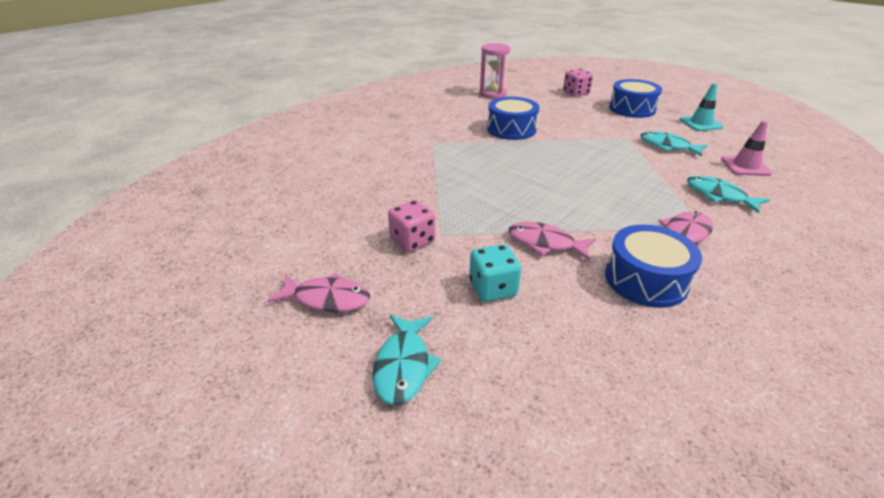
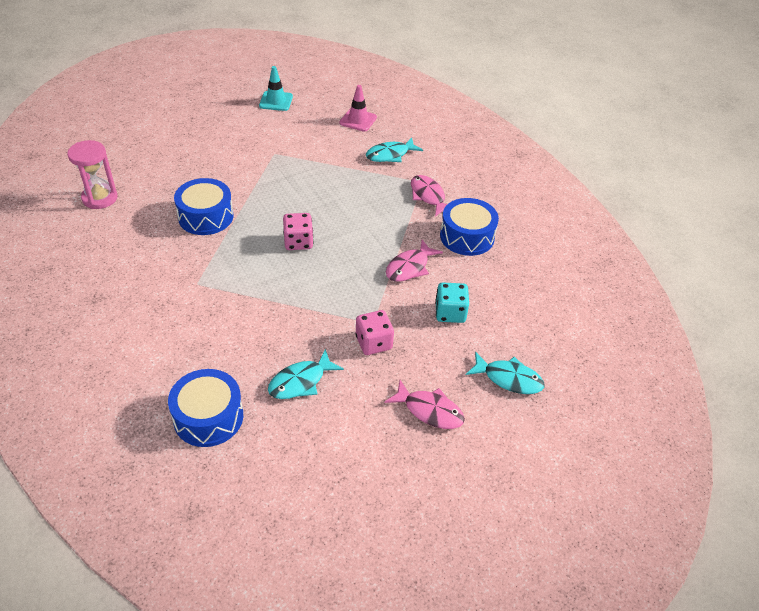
camera: 75 degrees left, 10 degrees up
(327, 299) = (429, 411): pink fish -> pink fish turned 90 degrees clockwise
(576, 93) = (150, 139): pink dice -> pink dice (298, 242)
(632, 109) = (217, 122): blue drum -> blue drum (208, 417)
(667, 146) = (304, 139): turquoise fish -> turquoise fish (300, 381)

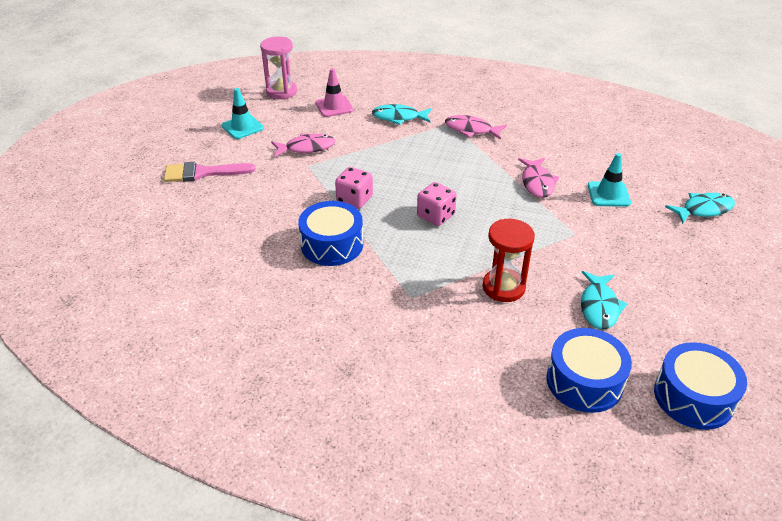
camera: 40 degrees left, 5 degrees down
(100, 198) = (208, 291): pink hourglass -> pink hourglass (281, 91)
(206, 120) = (202, 173): none -> pink brush
(261, 320) = (503, 287): none -> red hourglass
(373, 343) = (598, 246): pink dice -> pink dice (354, 199)
(390, 155) = (399, 117): turquoise fish -> turquoise fish turned 75 degrees clockwise
(429, 411) = (698, 262): pink fish -> pink fish (306, 148)
(450, 313) = (608, 194): turquoise dice -> turquoise traffic cone
(467, 236) = (538, 140): blue drum -> blue drum (693, 397)

